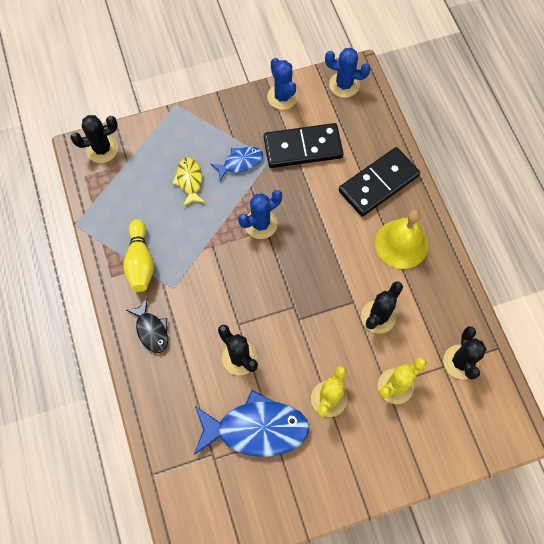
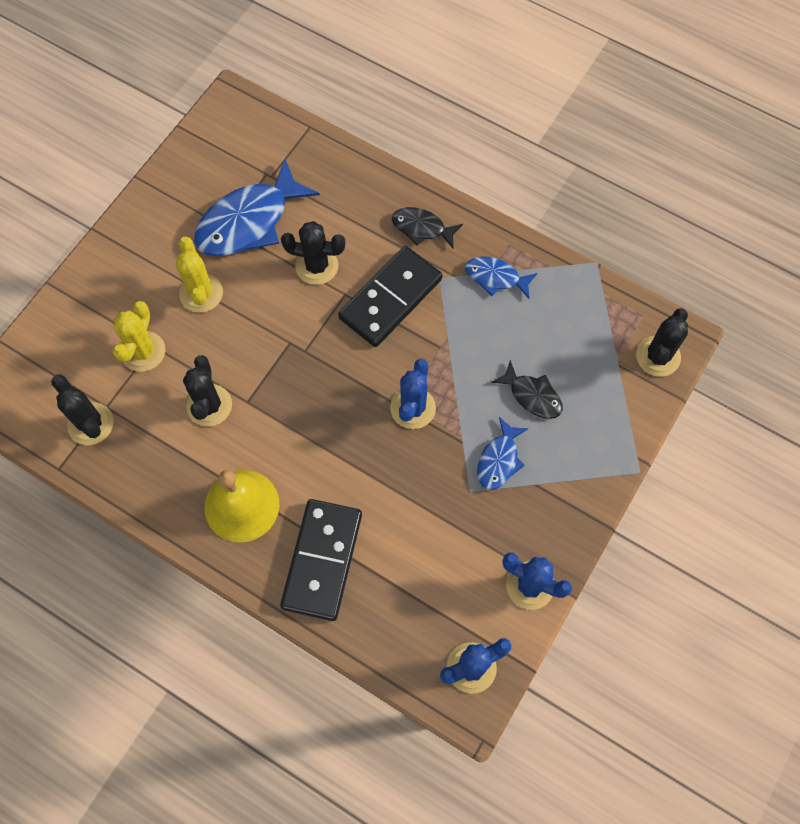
camera: 140 degrees right, 0 degrees up
(140, 262) = (496, 278): yellow bowling pin -> blue fish
(189, 181) = (532, 395): yellow fish -> black fish
(303, 147) = (446, 536): black domino -> black domino (390, 299)

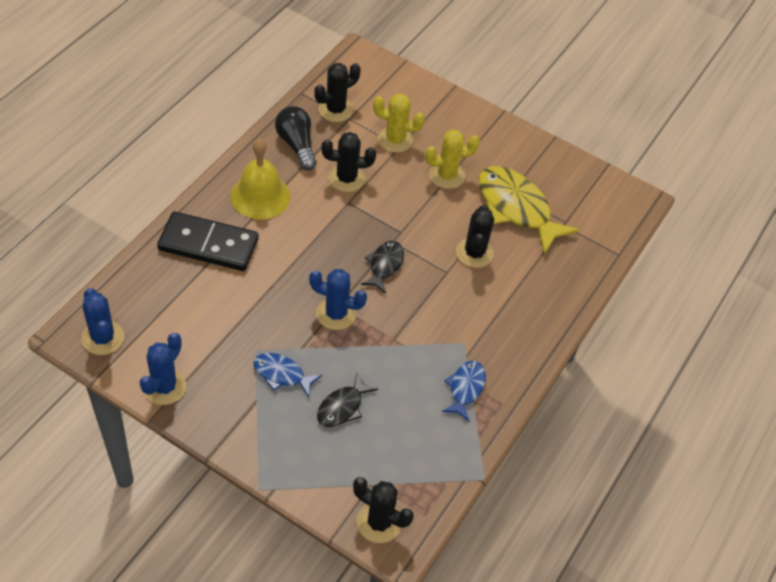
camera: 85 degrees right, 15 degrees down
(153, 468) = (297, 145): none -> black light bulb
(249, 221) = (516, 208): blue fish -> yellow fish
(390, 299) = (442, 304): black domino -> none
(422, 228) = (516, 333): black fish -> black fish (384, 265)

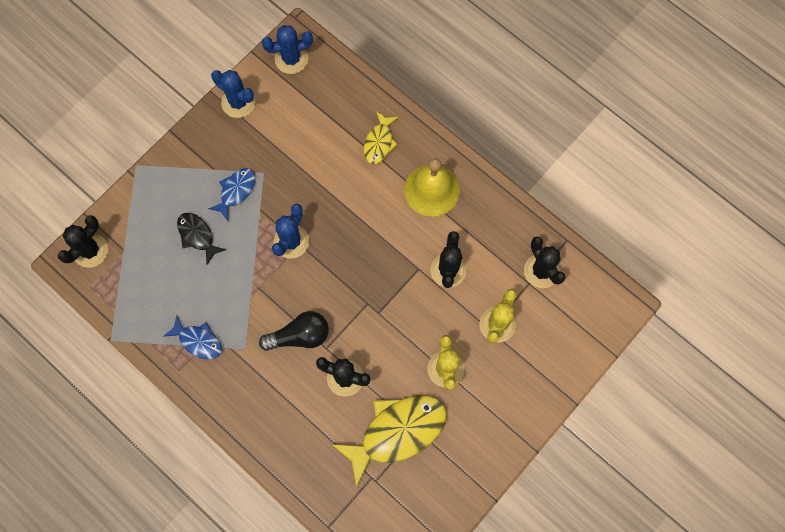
camera: 105 degrees right, 20 degrees up
(208, 244) = (379, 142): black domino -> yellow fish
(297, 145) = (494, 228): black light bulb -> black light bulb (299, 336)
(384, 265) = (339, 291): black fish -> none

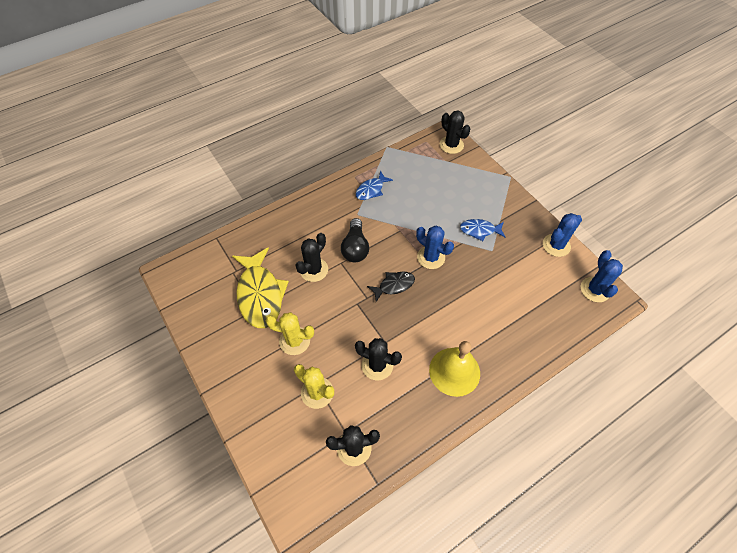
camera: 105 degrees right, 15 degrees down
(197, 236) = (449, 202): black fish -> black fish (394, 285)
(236, 191) = (479, 230): blue fish -> blue fish turned 135 degrees clockwise
(379, 142) = (507, 339): yellow fish -> none

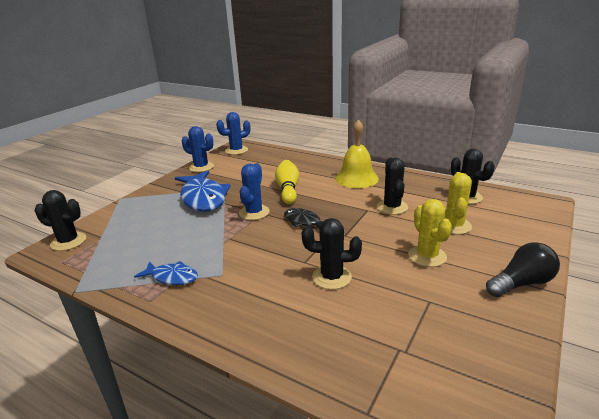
camera: 115 degrees left, 30 degrees down
(260, 294) = (406, 306): yellow fish -> none
(355, 248) = (276, 258): black light bulb -> black light bulb (521, 283)
(451, 145) = (68, 241): black cactus -> black cactus turned 75 degrees clockwise
(461, 298) = (288, 189): none -> yellow bowling pin
(479, 230) = (203, 198): blue fish -> blue fish, size x1.88

